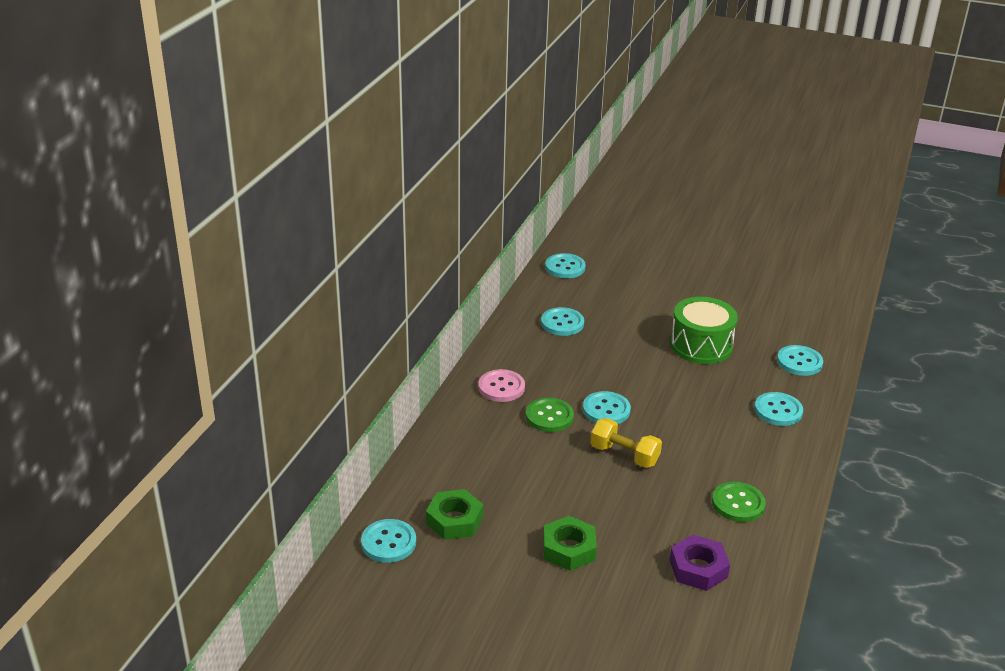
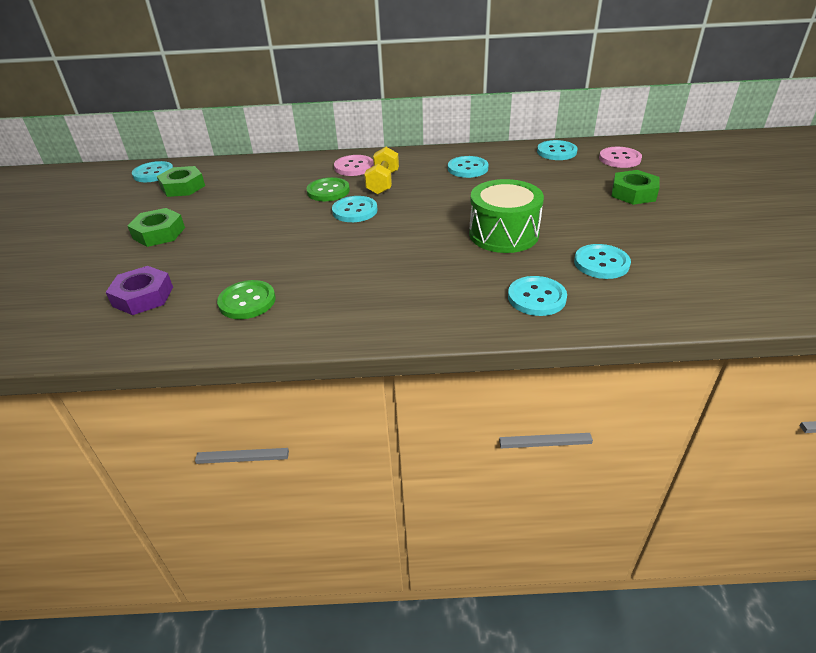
camera: 70 degrees right, 5 degrees up
(605, 245) = (619, 159): none -> pink button
(624, 455) = (293, 231): yellow dumbbell -> yellow dumbbell (383, 183)
(672, 265) = (633, 193): none -> green nut
(778, 410) = (425, 299): turquoise button -> turquoise button (601, 263)

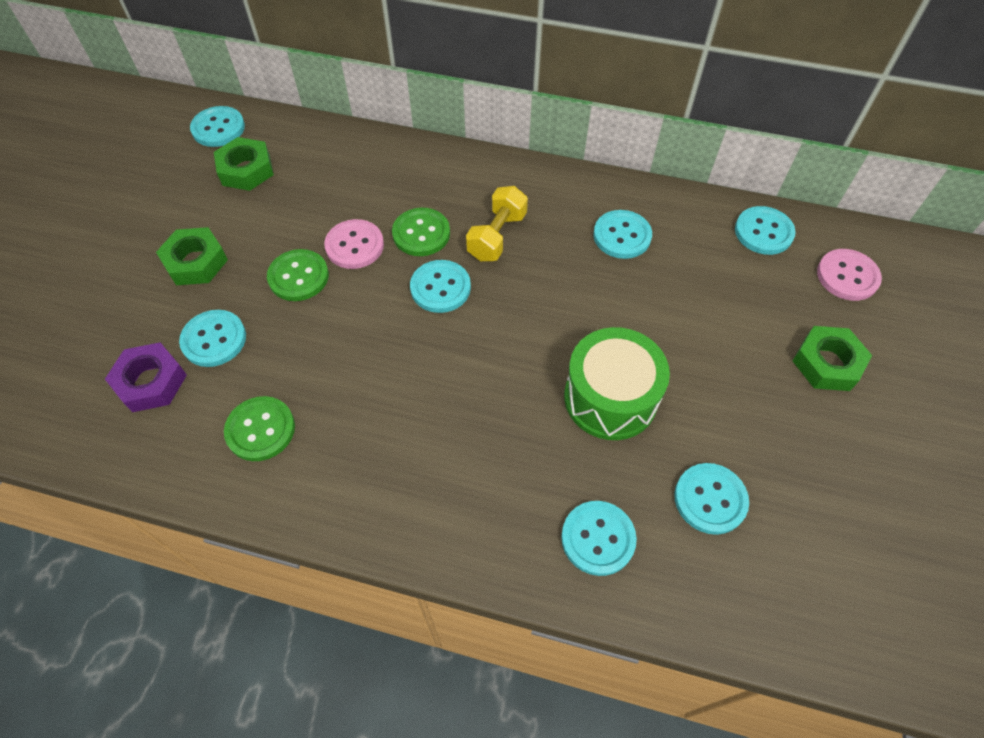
camera: 15 degrees right, 20 degrees up
(189, 266) = (214, 339): none -> turquoise button
(245, 225) = (298, 277): none -> green button
(354, 167) = (472, 187): pink button -> pink button (354, 246)

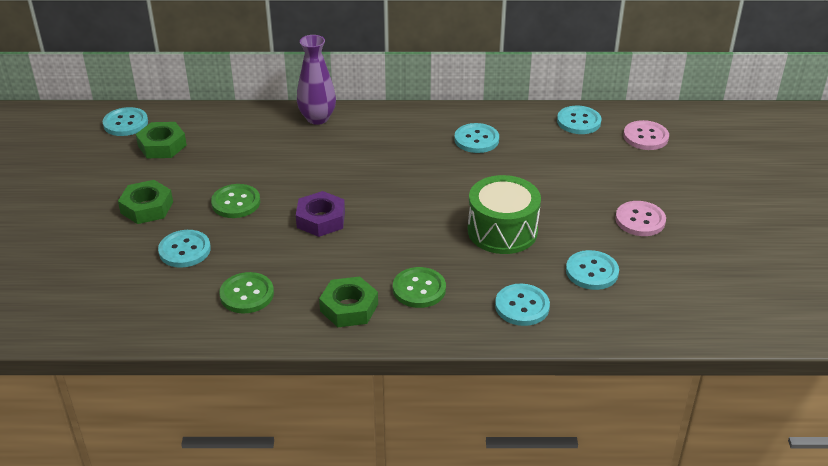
camera: 15 degrees left, 20 degrees down
(151, 382) = (145, 283): purple nut -> purple nut (321, 219)
(354, 246) = (272, 177): pink button -> pink button (640, 220)
(421, 233) = (322, 162): green button -> green button (419, 289)
(437, 163) = (317, 118): none -> purple vase
(440, 288) = (351, 191): turquoise button -> none
(497, 236) = (382, 154): yellow dumbbell -> none
(827, 363) = (647, 186): green nut -> green nut (349, 307)

